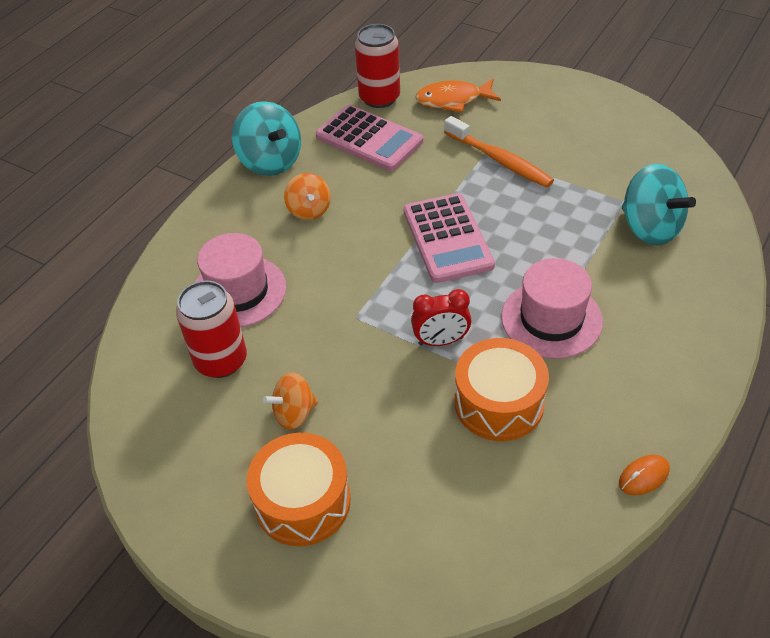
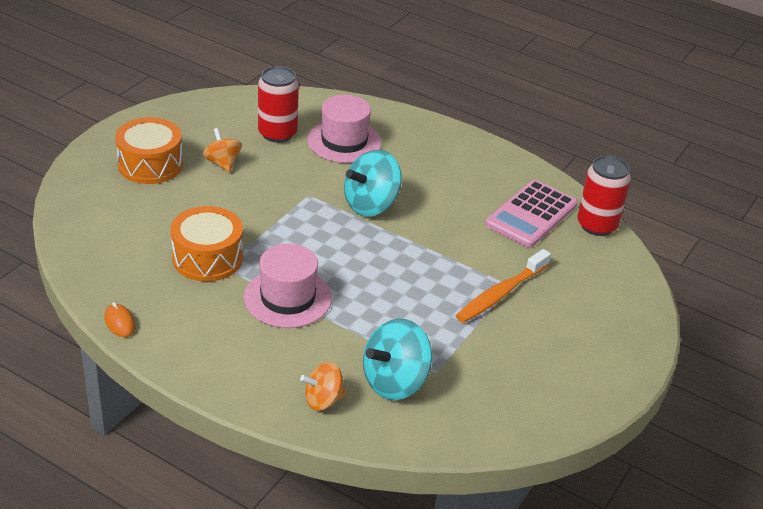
camera: 85 degrees right, 10 degrees down
(270, 161) = (498, 159): turquoise spinning top -> turquoise spinning top (371, 205)
(309, 210) = (433, 177): orange spinning top -> orange spinning top (323, 400)
(441, 341) = (275, 235): red clock -> none
(447, 238) = (392, 250): pink calculator -> none
(453, 100) = (597, 273): orange fish -> none

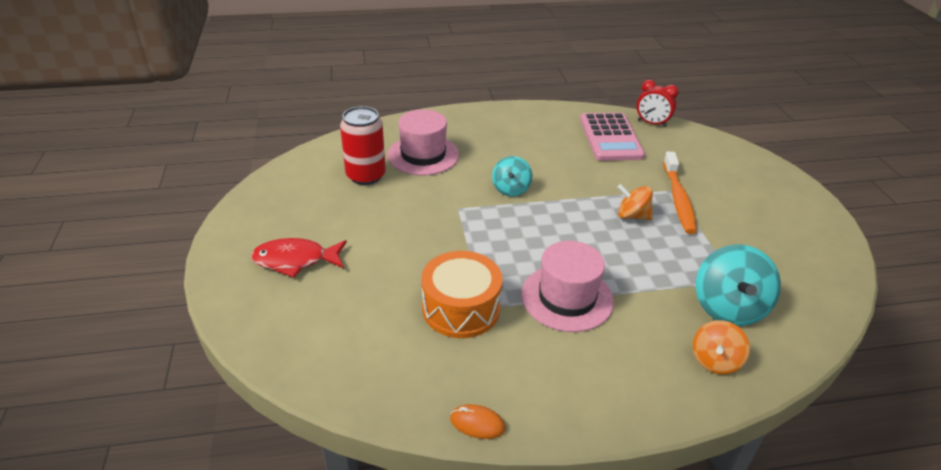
camera: 40 degrees left, 0 degrees up
(150, 164) = (295, 260): orange drum -> red fish
(222, 163) = (357, 223): orange spinning top -> orange spinning top (632, 216)
(371, 205) = (511, 189): turquoise spinning top -> turquoise spinning top, size x0.61
(597, 225) = (652, 123): red can -> red clock

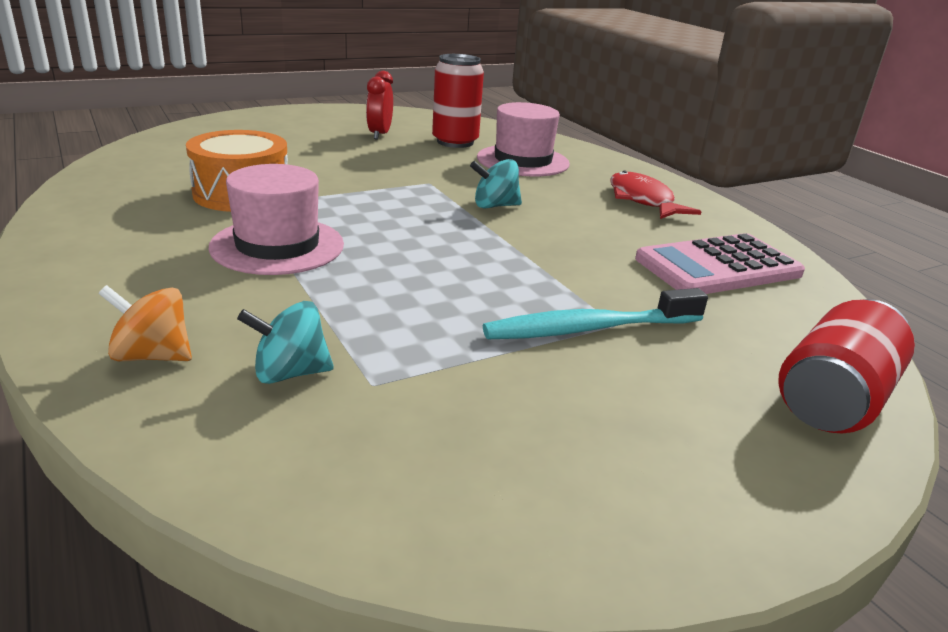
camera: 70 degrees right, 10 degrees down
(295, 260) = (296, 131): red fish -> red fish (643, 200)
(477, 423) = (60, 210): orange mouse -> none
(632, 216) = (501, 287): orange spinning top -> none
(652, 123) = (825, 303): red clock -> red clock (379, 134)
(678, 199) = (588, 329): orange toothbrush -> turquoise toothbrush
(728, 308) = (290, 373): turquoise spinning top -> turquoise spinning top, size x0.61
(734, 155) = (834, 399): none -> red can

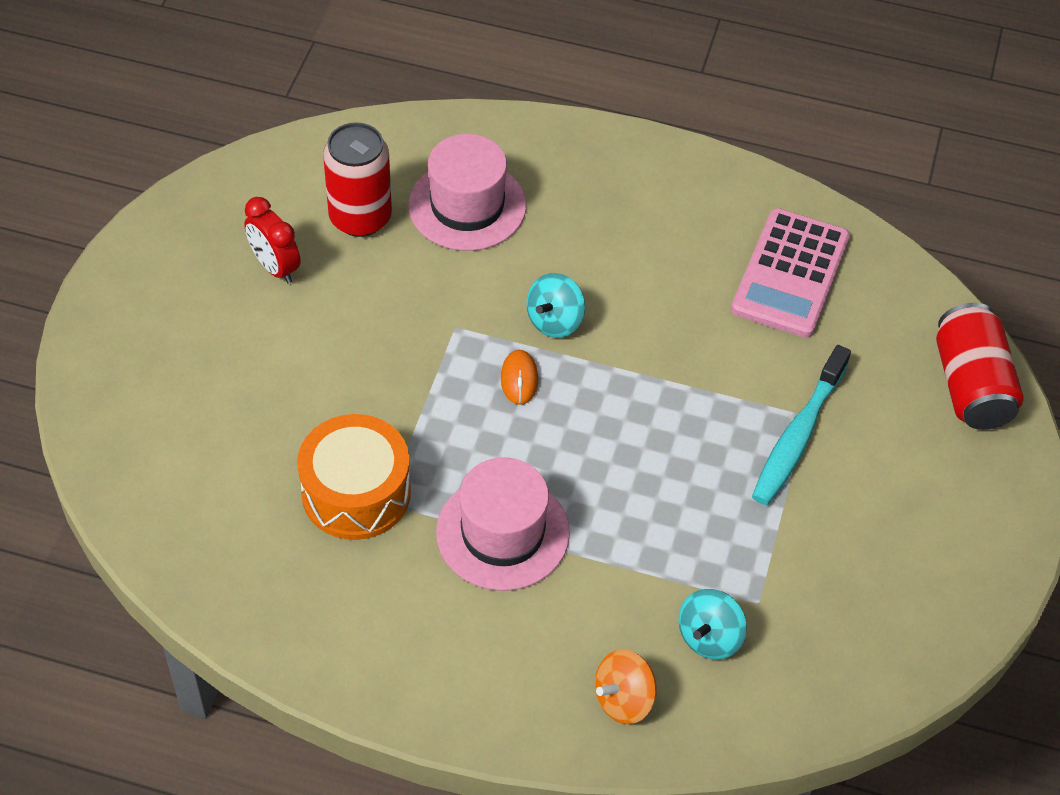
camera: 45 degrees left, 25 degrees up
(426, 210) = (519, 379): none -> orange mouse
(643, 200) = (640, 200): red fish -> none

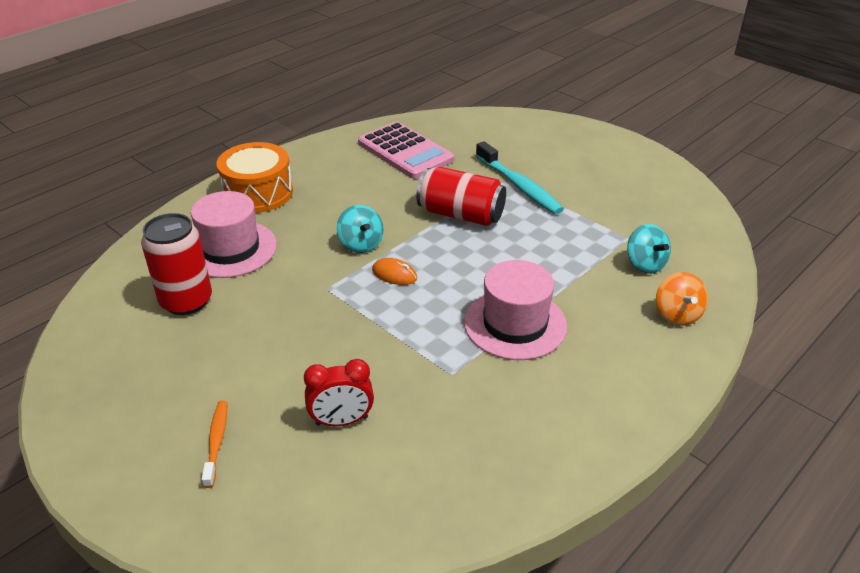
camera: 60 degrees left, 15 degrees down
(191, 351) = (216, 442): none -> orange toothbrush
(275, 267) = (184, 361): red clock -> red clock (341, 421)
(356, 492) = (431, 387): orange drum -> orange drum (258, 193)
(971, 385) = (525, 125): red can -> red can (461, 214)

